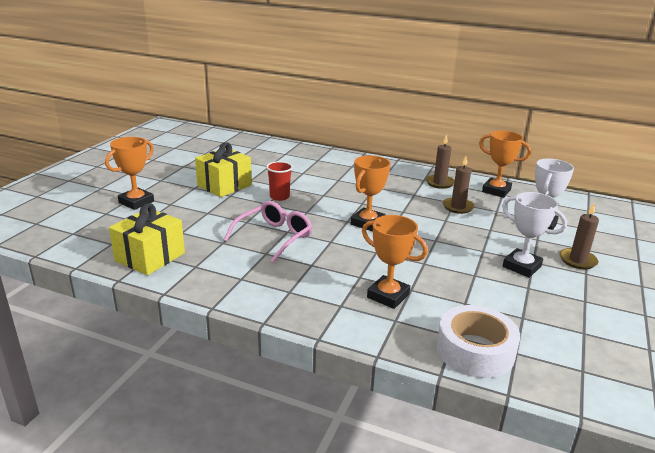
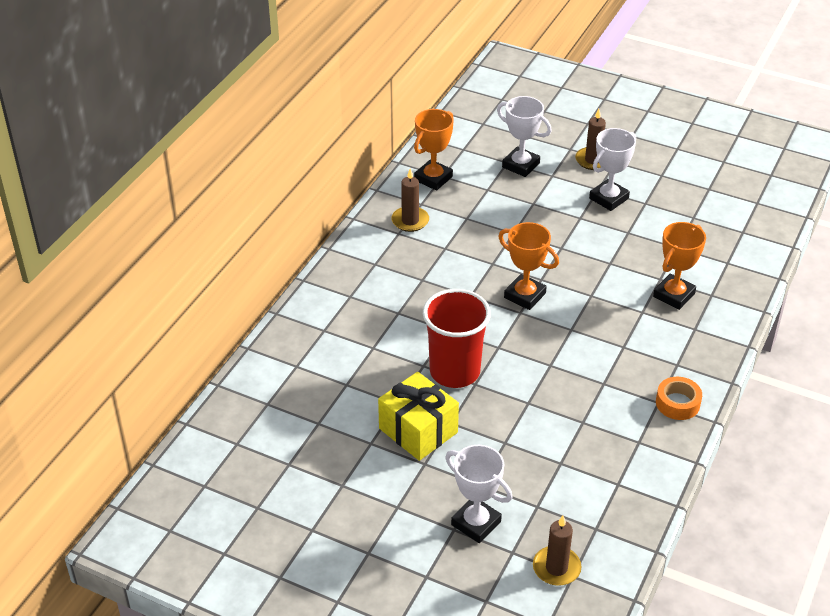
camera: 85 degrees left, 15 degrees up
(136, 202) = (476, 523): orange trophy -> white trophy
(150, 257) = (624, 485): yellow gift -> none
(238, 288) = (677, 403): none -> orange tape
(274, 237) = (566, 376): pink glasses -> none
(279, 197) = (454, 372): red cup -> red cup, size x1.86
(457, 207) = (479, 217): brown candle -> brown candle (556, 568)
(475, 350) = (745, 254): white tape -> none

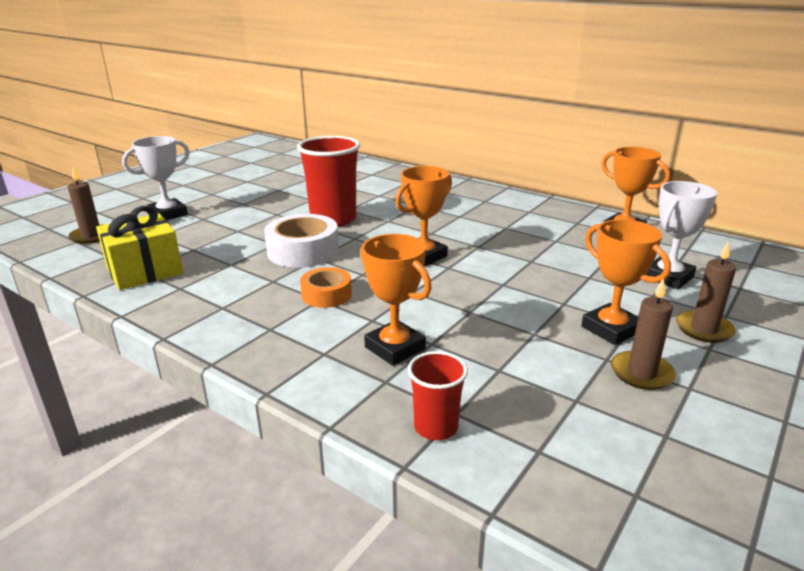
camera: 100 degrees right, 15 degrees down
(410, 221) = (548, 216): brown candle -> brown candle (641, 373)
(418, 430) = (277, 203): yellow gift -> yellow gift (145, 271)
(539, 377) = (303, 251): none -> white tape
(609, 198) = (611, 329): white trophy -> orange trophy
(677, 403) = (210, 318): orange tape -> orange tape (326, 295)
(743, 269) = (436, 427): none -> red cup

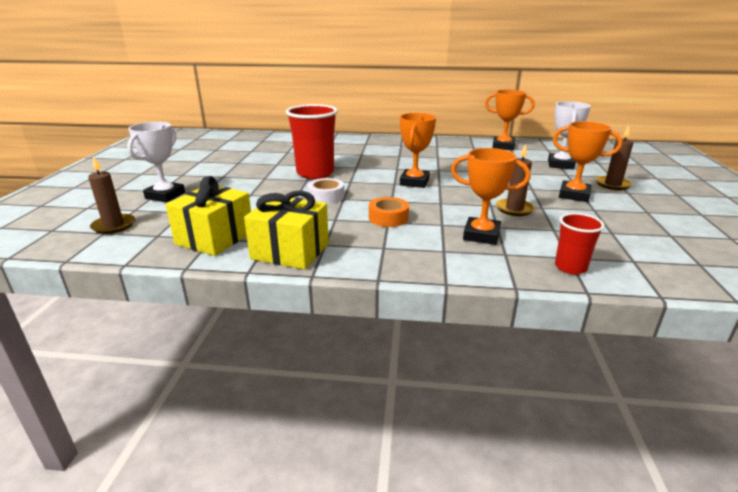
camera: 30 degrees left, 0 degrees up
(183, 305) = (290, 251): none -> yellow gift
(303, 251) = (326, 196): white tape -> white tape, size x0.61
(641, 373) = (619, 211): brown candle -> brown candle (514, 209)

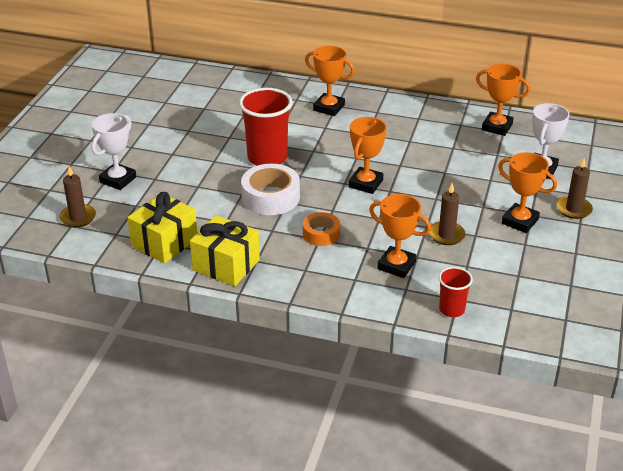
camera: 10 degrees right, 10 degrees up
(326, 196) = (270, 197): white tape -> white tape, size x1.63
(360, 145) = (329, 108): none -> orange trophy

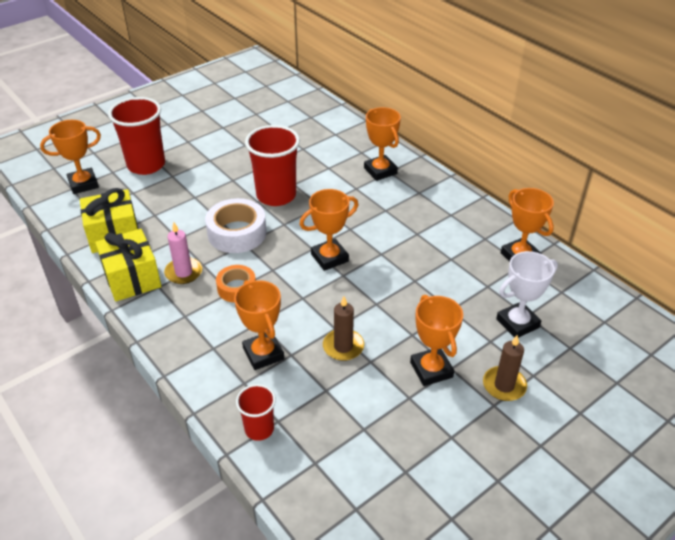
camera: 35 degrees right, 5 degrees up
(78, 217) = (83, 184): brown candle -> orange trophy
(118, 180) = (146, 165): white trophy -> red cup
(264, 242) = (183, 272): none -> pink candle

